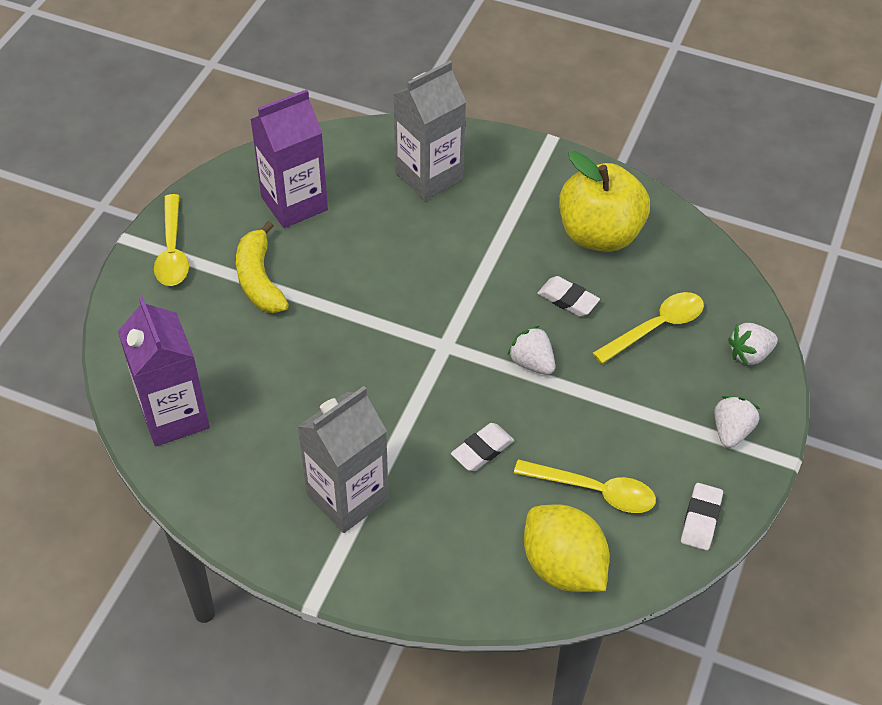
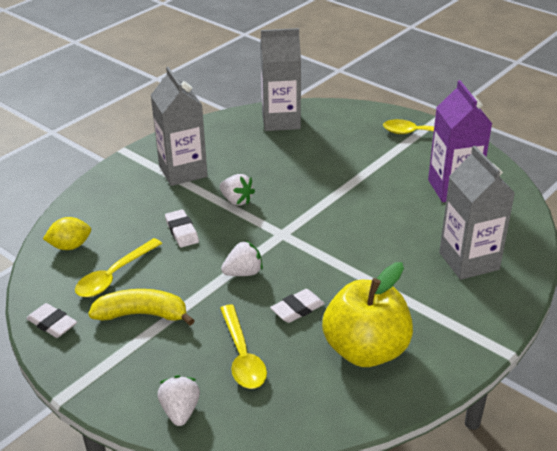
camera: 110 degrees right, 15 degrees down
(174, 416) = (281, 121): purple carton -> grey carton
(259, 280) = (380, 163): yellow banana -> yellow banana (142, 314)
(563, 566) = (70, 246): yellow lemon -> yellow lemon, size x0.60
(731, 431) = (112, 369): white strawberry -> white strawberry (236, 200)

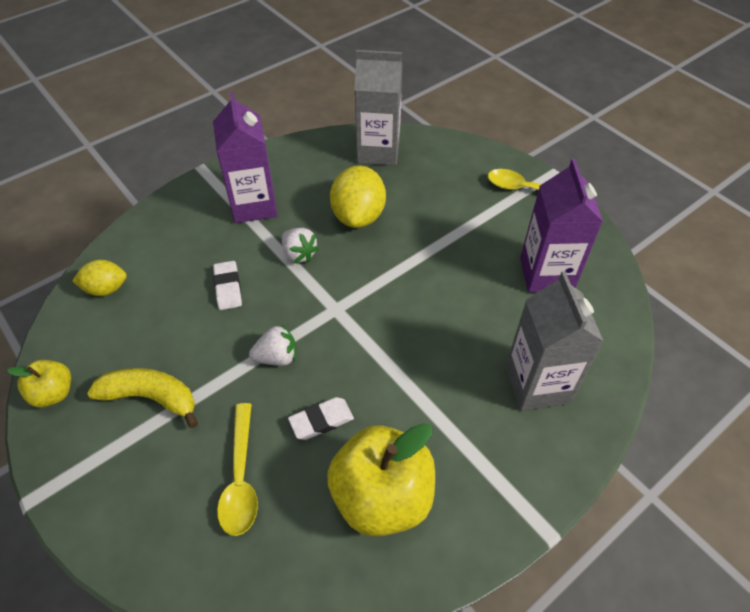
camera: 10 degrees right, 15 degrees up
(52, 324) = (53, 393): white eraser -> yellow apple
(114, 276) = (138, 337): yellow spoon -> none
(180, 411) = (149, 546): white strawberry -> none
(183, 171) = (254, 205): grey carton -> purple carton
(279, 168) = (358, 216): none -> yellow lemon

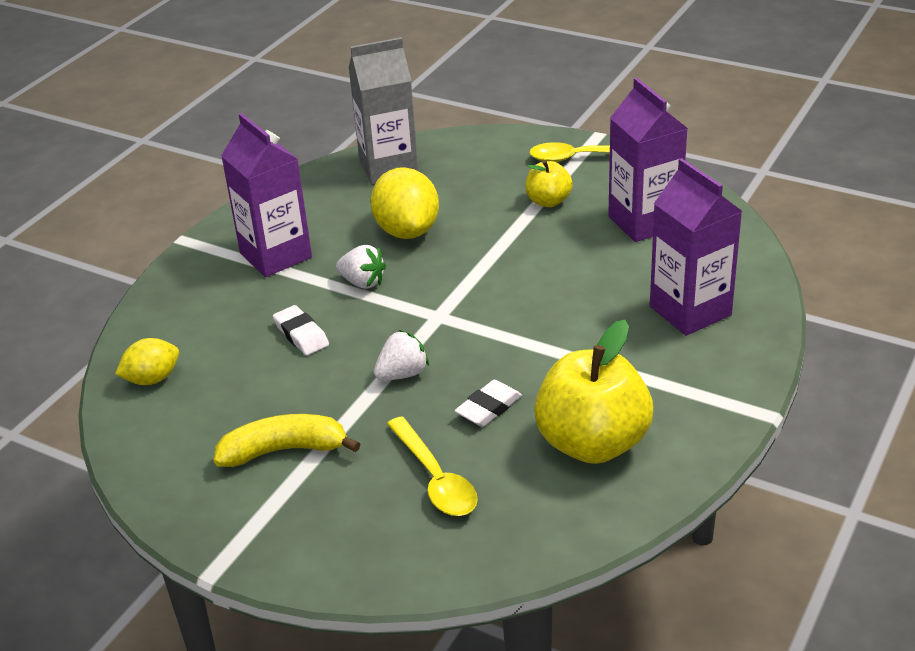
camera: 20 degrees left, 15 degrees down
(53, 393) = (164, 483): yellow apple -> yellow apple (548, 201)
(537, 384) = (690, 311): grey carton -> purple carton

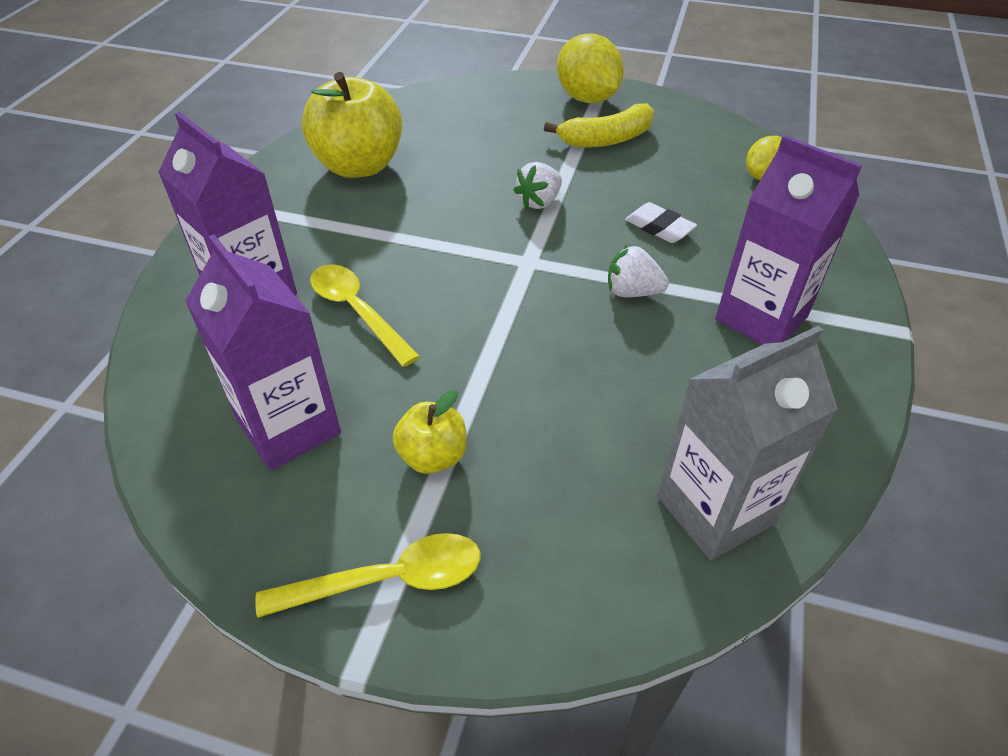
camera: 165 degrees right, 10 degrees up
(407, 231) = (618, 375): yellow lemon -> yellow lemon (587, 98)
(435, 479) = (479, 133): yellow spoon -> yellow spoon (357, 311)
(488, 408) = (451, 182): white eraser -> none

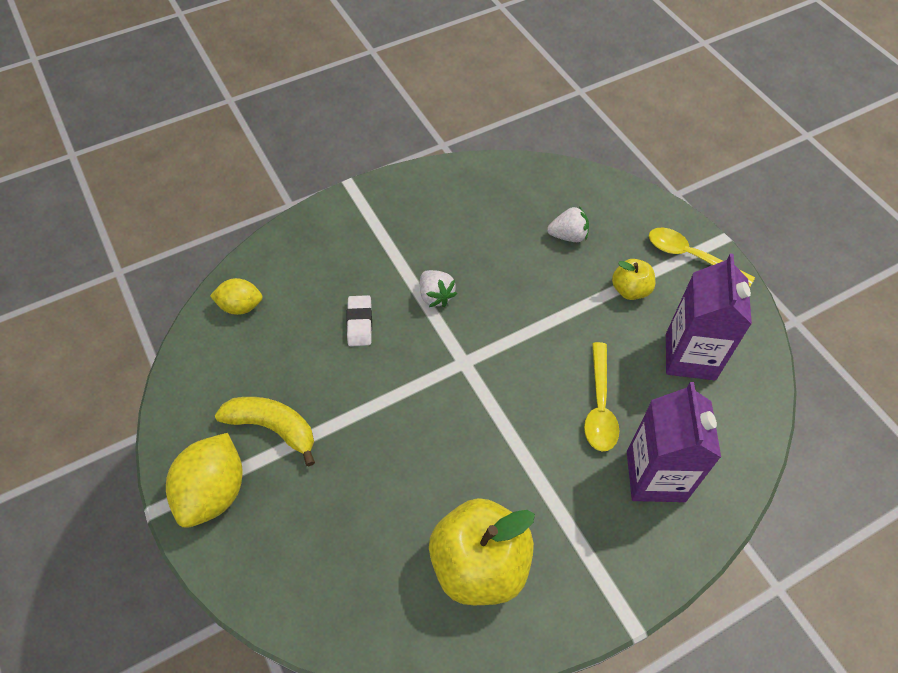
camera: 135 degrees left, 10 degrees up
(539, 202) = (398, 405): white strawberry -> white strawberry (568, 236)
(715, 509) = (536, 188): grey carton -> none
(761, 318) = (397, 234): purple carton -> none

